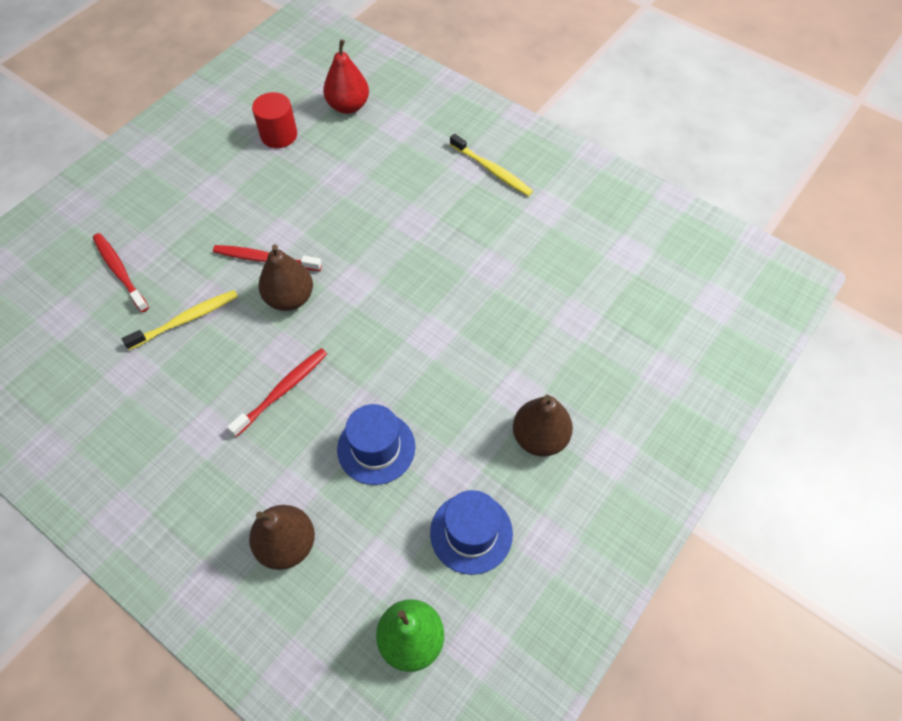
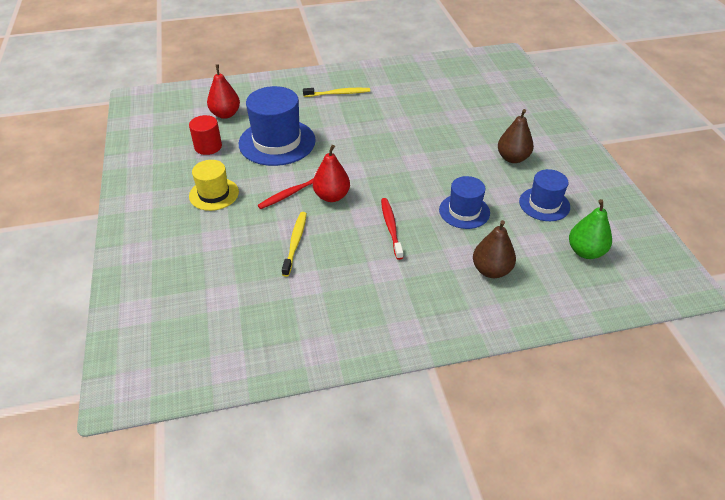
camera: 50 degrees left, 15 degrees down
(120, 271) = (220, 255): red toothbrush -> none
(207, 197) = (214, 194): none -> yellow hat
(290, 298) = (331, 196): brown pear -> red pear
(341, 183) = (277, 142): none -> blue hat

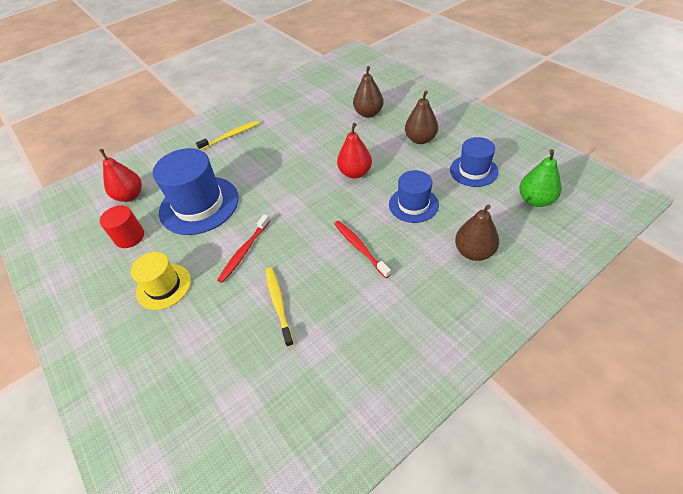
camera: 20 degrees left, 5 degrees up
(331, 196) = (285, 239): red pear -> red pear (355, 173)
(478, 117) = (368, 113): none -> brown pear

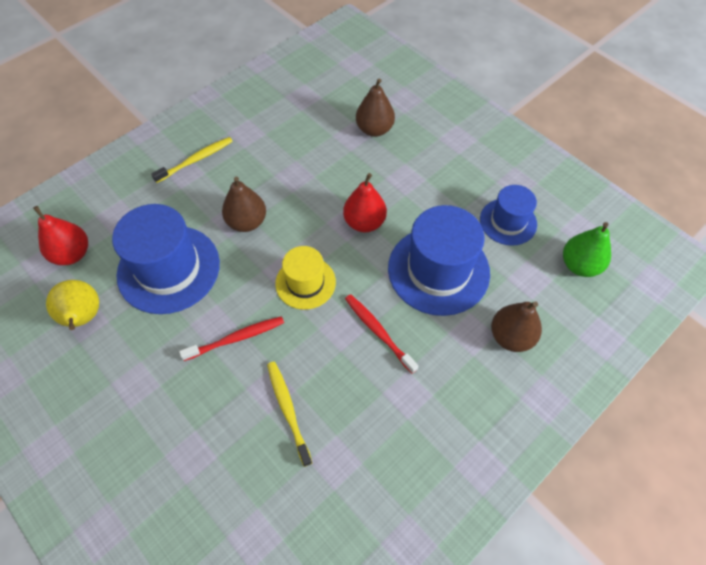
camera: 10 degrees left, 10 degrees up
(130, 237) = (84, 317): red cylinder -> yellow pear
(164, 286) = (141, 389): yellow hat -> yellow hat (305, 282)
(244, 252) = (236, 338): red toothbrush -> red toothbrush turned 135 degrees counterclockwise
(413, 204) = (438, 270): blue hat -> blue hat, size x1.71
(420, 139) = (442, 173): brown pear -> brown pear (247, 222)

